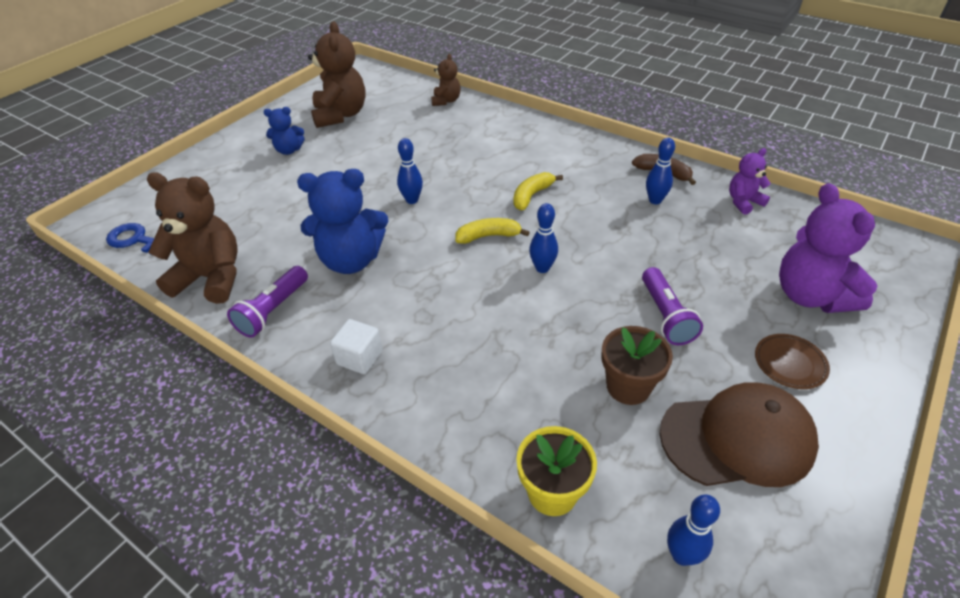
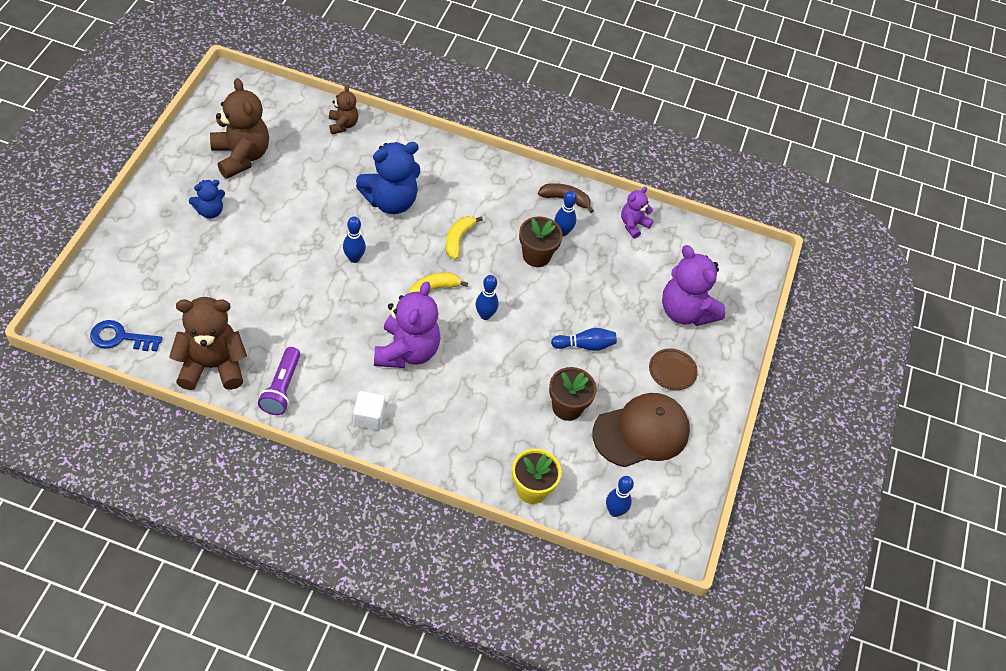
camera: 25 degrees left, 10 degrees up
(351, 260) = (325, 330): blue teddy bear -> blue teddy bear (390, 201)
(435, 293) = (407, 351): none -> purple teddy bear
(619, 218) = (536, 256): none -> brown flower pot
(665, 316) = (585, 345): purple flashlight -> blue bowling pin

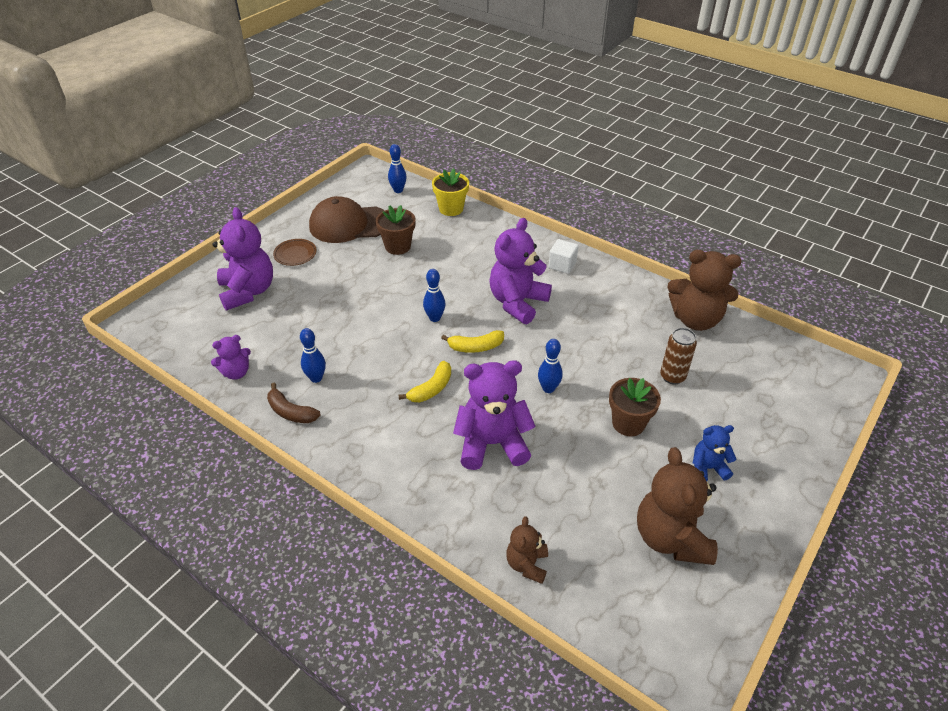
camera: 155 degrees left, 10 degrees down
(120, 337) = (786, 355): blue key -> none
(238, 291) = (672, 376): none -> brown can
(281, 388) = (633, 294): purple flashlight -> none
(390, 201) = (492, 444): blue teddy bear -> purple teddy bear
(536, 256) = (357, 360): brown flower pot -> brown flower pot (628, 423)
(585, 345) = (357, 282): blue bowling pin -> none

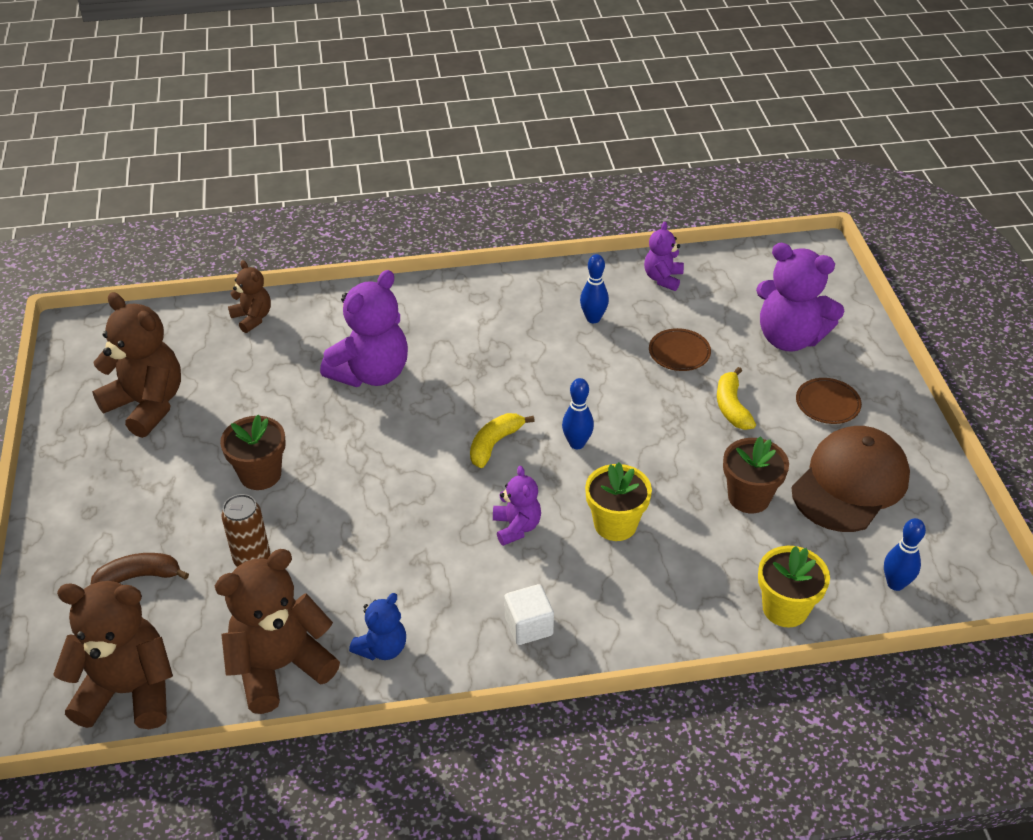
camera: 135 degrees right, 0 degrees up
(291, 412) = (569, 285): brown banana -> brown banana (139, 576)
(310, 324) = (679, 353): none -> brown plate
(431, 389) = (482, 378): yellow banana -> yellow banana (731, 407)
(471, 274) = (615, 524): none -> yellow flower pot
(517, 303) = (516, 527): purple teddy bear -> purple teddy bear, size x0.54
(548, 388) = (373, 454): blue bowling pin -> none
(707, 468) = (148, 484): blue teddy bear -> blue teddy bear (382, 648)
(784, 356) = (129, 691): none -> brown teddy bear

